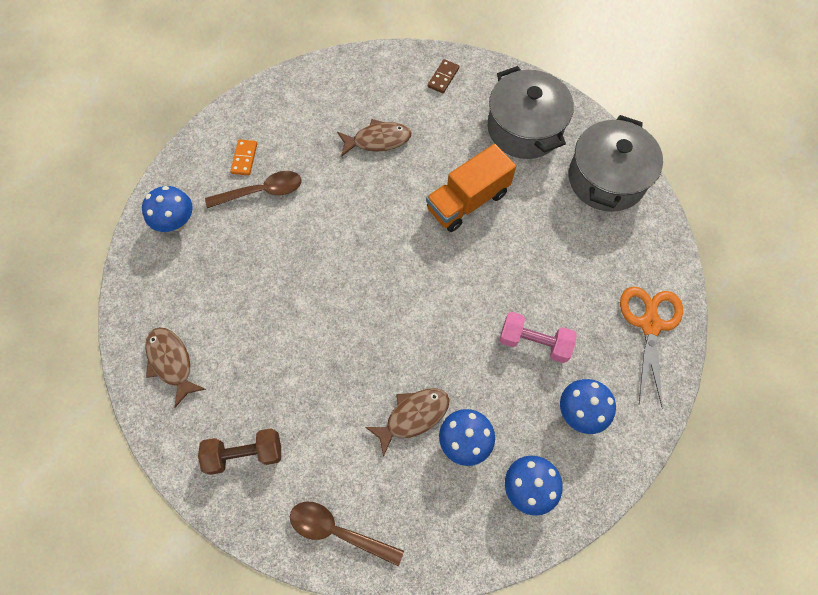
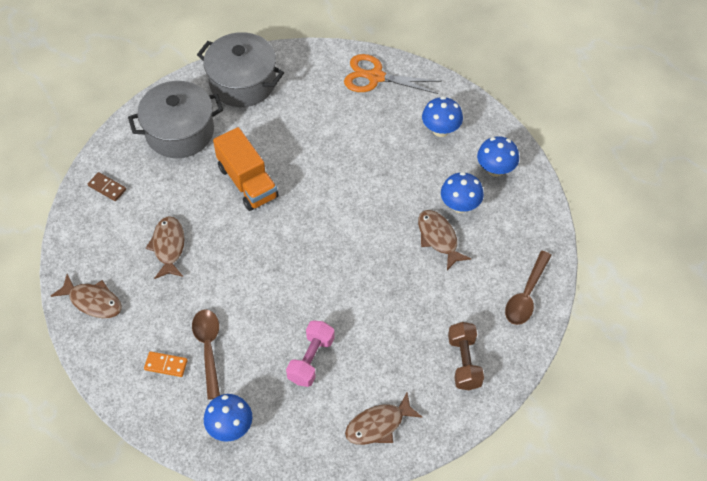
camera: 85 degrees left, 10 degrees down
(312, 89) = (93, 301): none -> brown fish
(534, 342) = (383, 151): pink dumbbell -> pink dumbbell (311, 359)

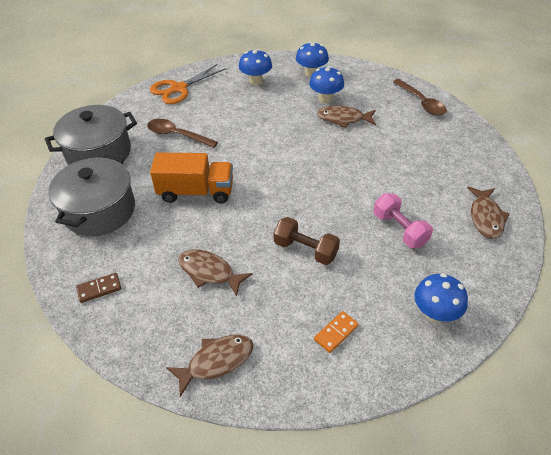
camera: 55 degrees left, 10 degrees down
(208, 349) = (341, 292): brown spoon -> brown spoon (177, 135)
(464, 362) = (457, 151): brown dumbbell -> brown dumbbell (305, 250)

